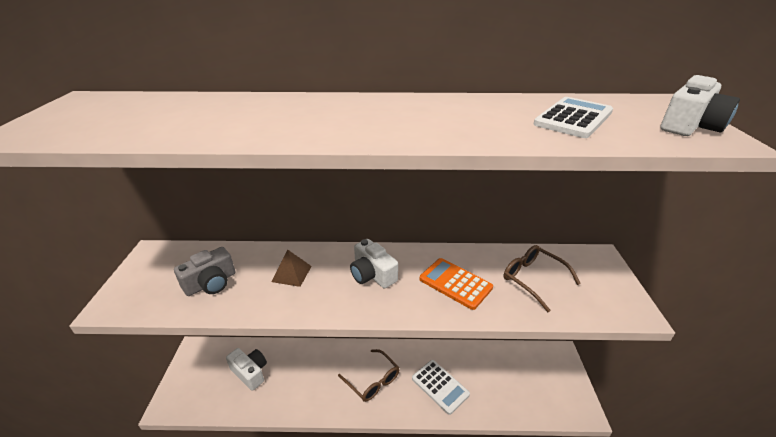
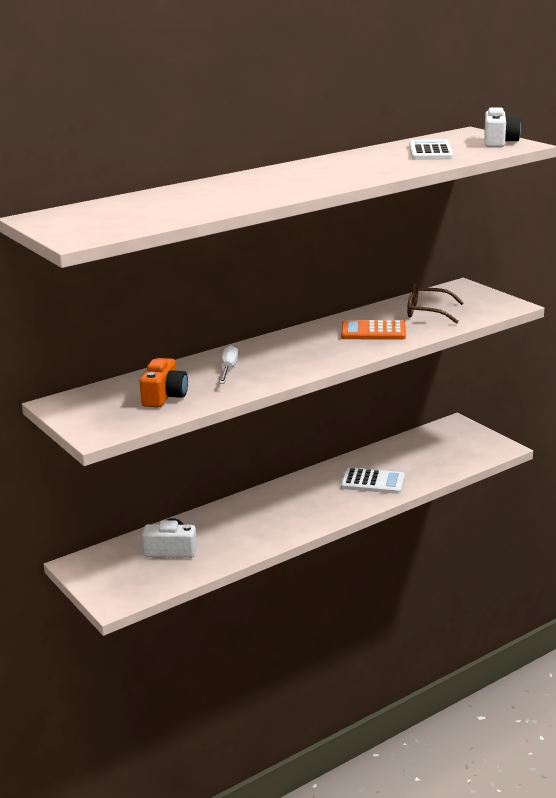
camera: 35 degrees left, 10 degrees down
(211, 283) = (164, 396): grey camera -> orange camera
(292, 273) = (228, 369): brown pyramid -> white screwdriver
(372, 275) = (299, 348): white camera -> none
(372, 381) = (306, 504): brown glasses -> none

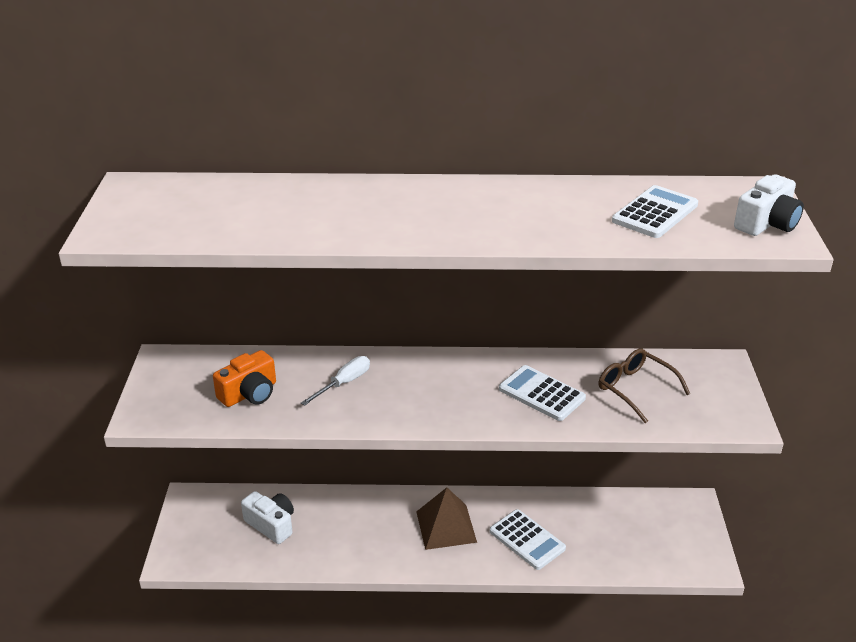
camera: 35 degrees right, 10 degrees up
(307, 498) = (446, 526): none -> brown pyramid
(373, 332) = (541, 394): orange calculator -> white calculator

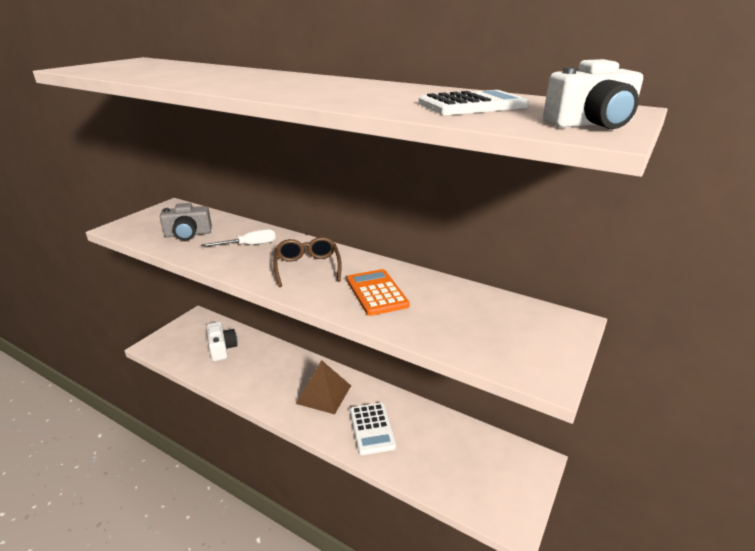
camera: 30 degrees right, 5 degrees down
(249, 393) = (188, 234): orange camera -> grey camera
(541, 394) = (376, 293): white calculator -> orange calculator
(635, 389) = (461, 314): brown glasses -> brown glasses (307, 267)

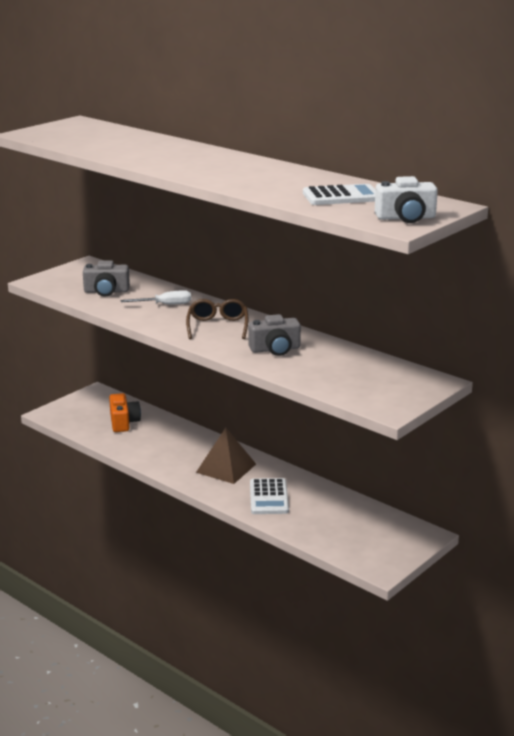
camera: 10 degrees right, 5 degrees down
(222, 348) = (123, 422): white camera -> orange camera
(376, 293) = (275, 349): orange calculator -> grey camera

